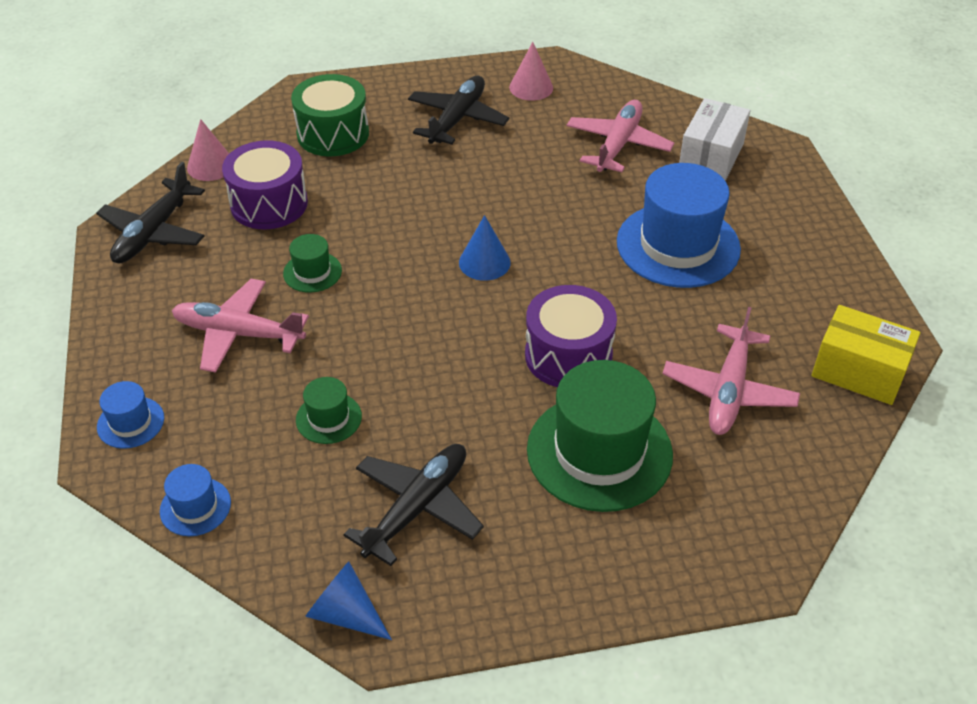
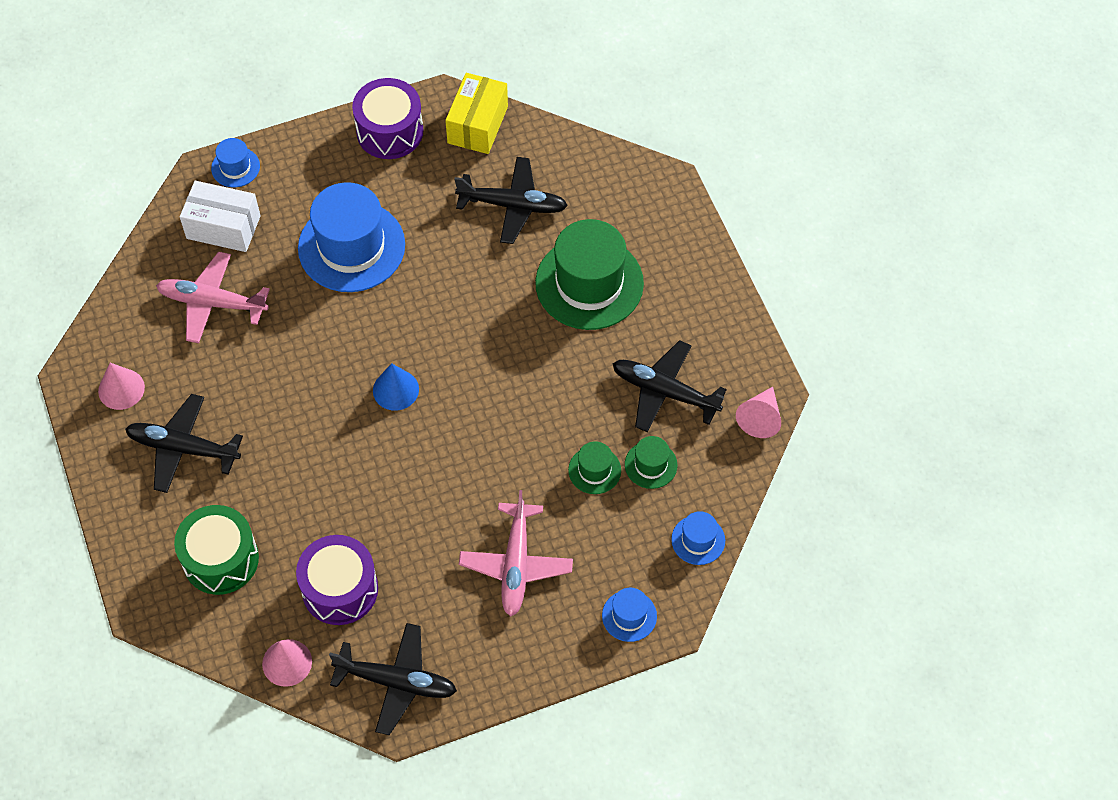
camera: 100 degrees left, 15 degrees up
(312, 272) = (430, 525): green hat -> green hat (651, 465)
(345, 613) = (760, 418): blue cone -> pink cone
(568, 355) = (496, 313): purple drum -> purple drum (390, 131)
(729, 390) = (512, 205): pink plane -> black plane
(789, 169) = (235, 167): none -> blue hat

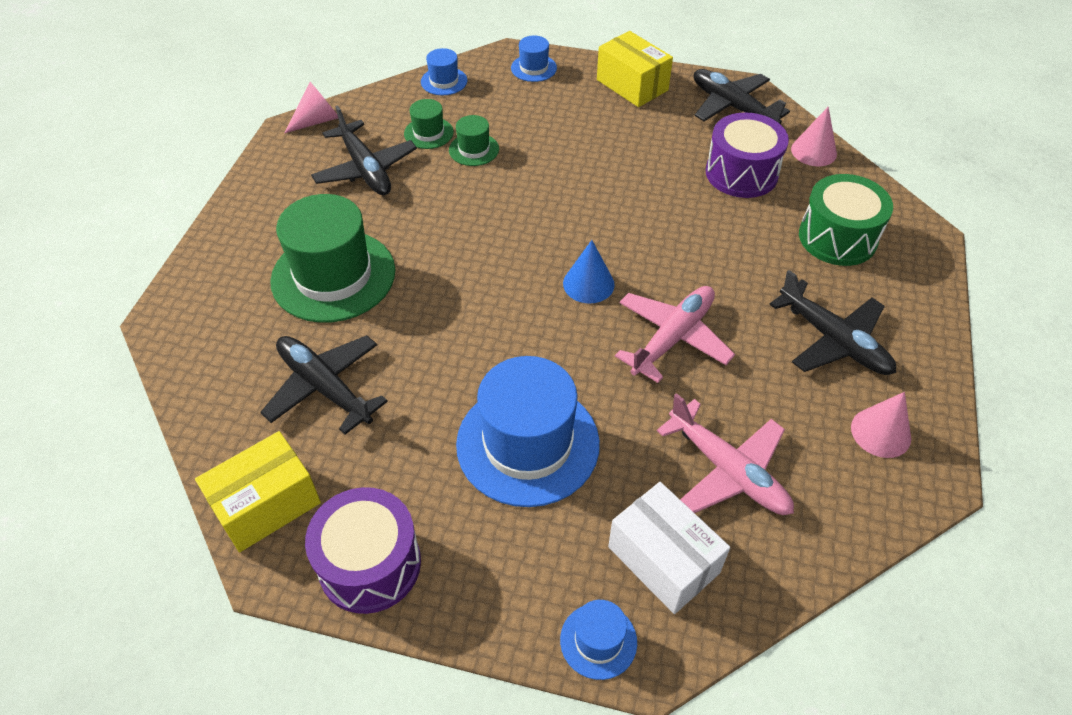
camera: 145 degrees left, 10 degrees down
(514, 652) = (632, 85): none -> yellow box
(516, 564) = (588, 126): pink plane -> pink plane (672, 338)

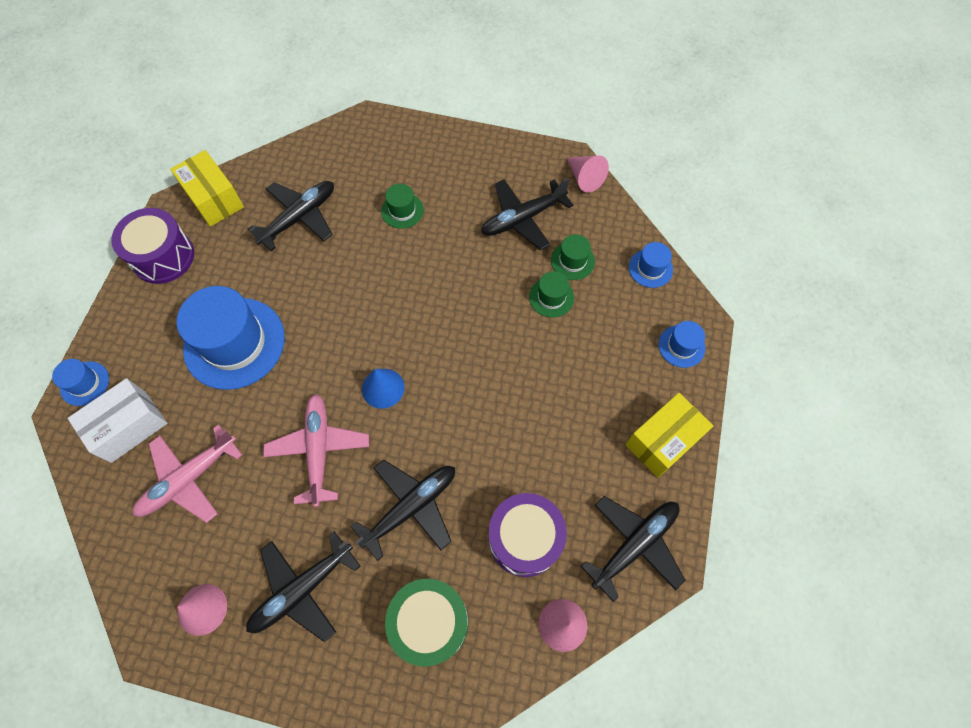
camera: 90 degrees right, 15 degrees up
(333, 276) = (402, 210): green hat -> green hat, size x0.46
(672, 338) = (319, 450): pink plane -> pink plane turned 135 degrees counterclockwise
(726, 255) = (410, 507): none -> black plane

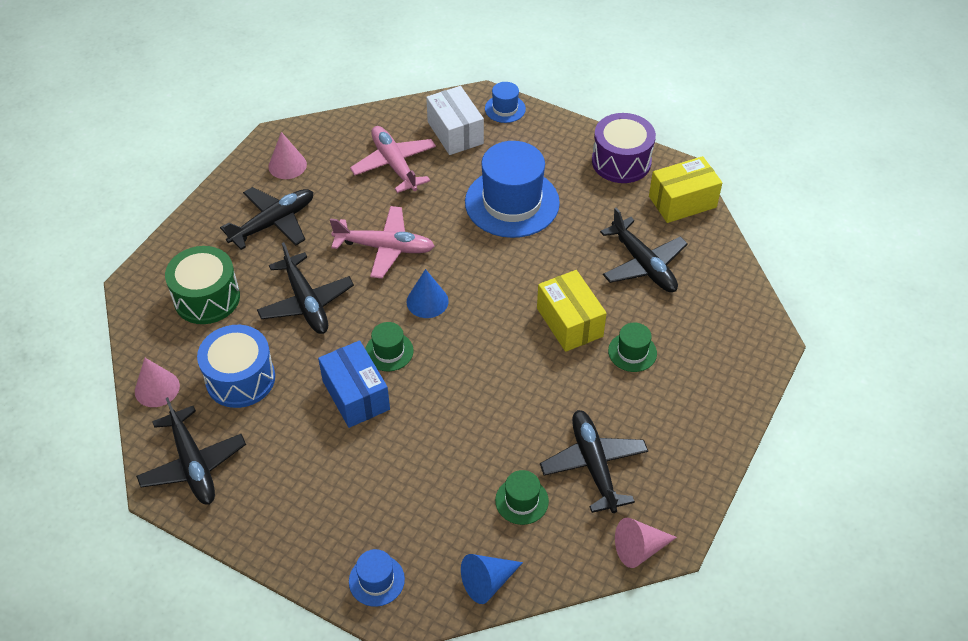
camera: 105 degrees right, 15 degrees down
(302, 589) = (273, 223): black plane -> black plane turned 75 degrees clockwise
(511, 419) = (356, 395): none -> blue box
(524, 538) = (240, 379): purple drum -> blue drum
(551, 297) = (480, 466): green hat -> green hat (389, 351)
(650, 268) = (487, 582): blue hat -> blue cone
(663, 441) = (279, 523): yellow box -> yellow box (569, 322)

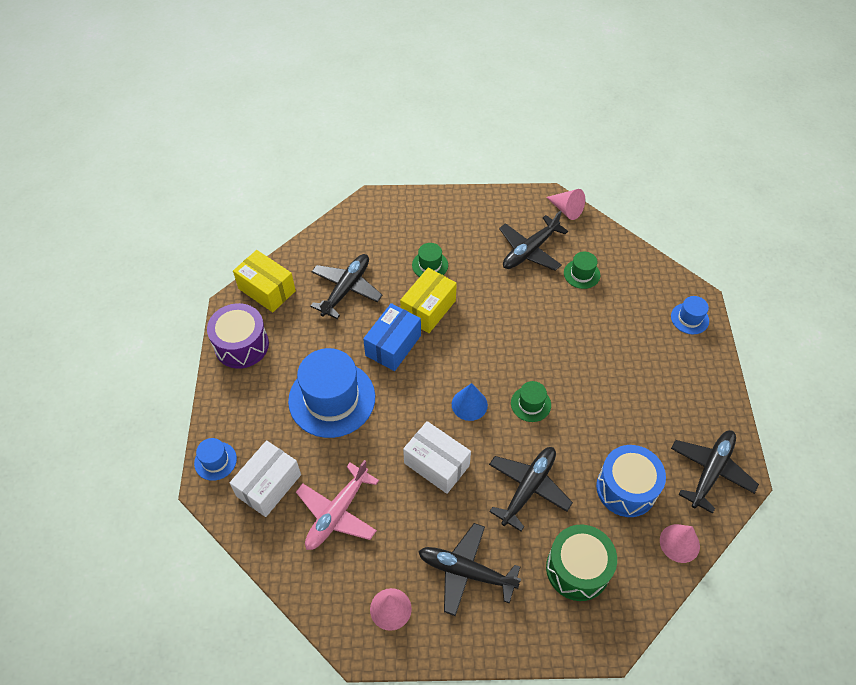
camera: 120 degrees left, 5 degrees up
(356, 395) = (580, 403): blue box -> blue box (393, 345)
(385, 247) = (436, 464): pink plane -> white box
(487, 582) = (644, 266): blue cone -> none

